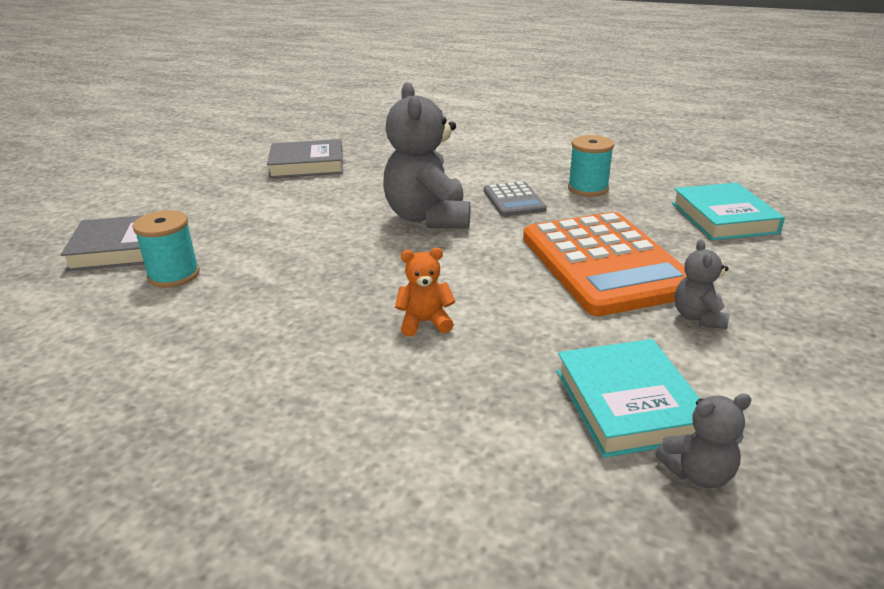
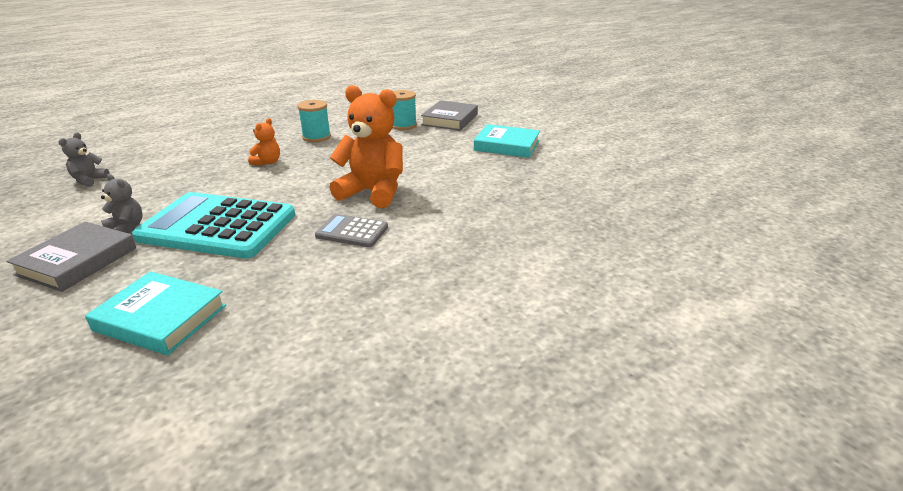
camera: 120 degrees right, 0 degrees up
(307, 165) = (530, 176): grey book -> grey book (77, 261)
(428, 218) = (373, 192): grey teddy bear -> orange teddy bear
(588, 188) = (320, 276): turquoise spool -> turquoise spool (316, 137)
(605, 264) = (218, 226): orange calculator -> turquoise calculator
(628, 403) = (136, 183): turquoise book -> turquoise book (507, 145)

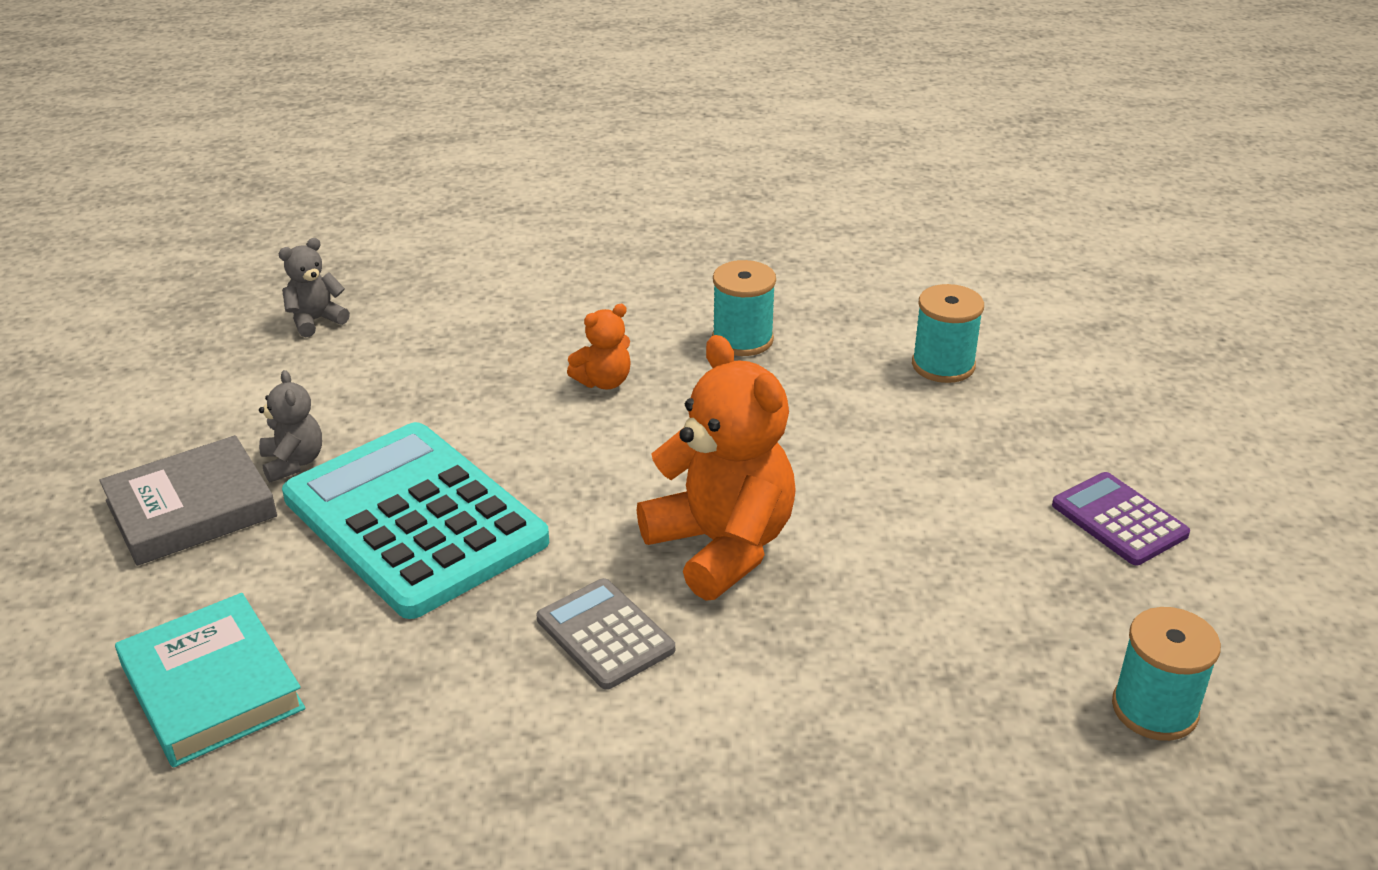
camera: 35 degrees right, 5 degrees up
(450, 119) = (1063, 382): grey book -> none
(507, 145) = (1119, 520): turquoise book -> purple calculator
(571, 184) = (1154, 709): none -> turquoise spool

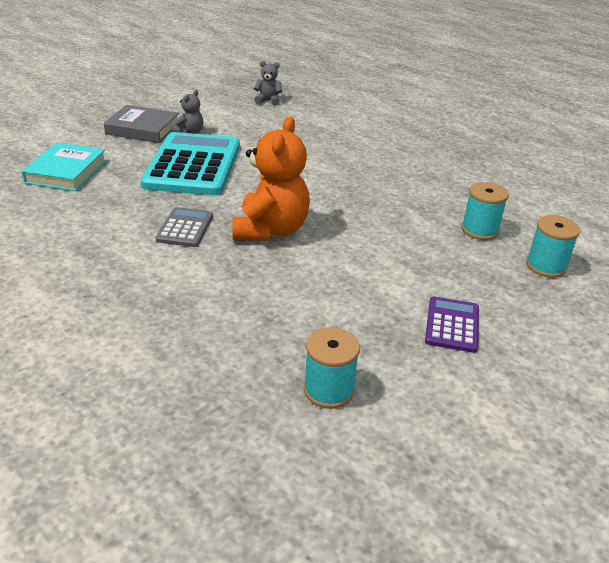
camera: 45 degrees right, 0 degrees up
(604, 382) = (327, 163): orange teddy bear -> none
(742, 339) = (407, 178): turquoise spool -> turquoise spool (546, 266)

